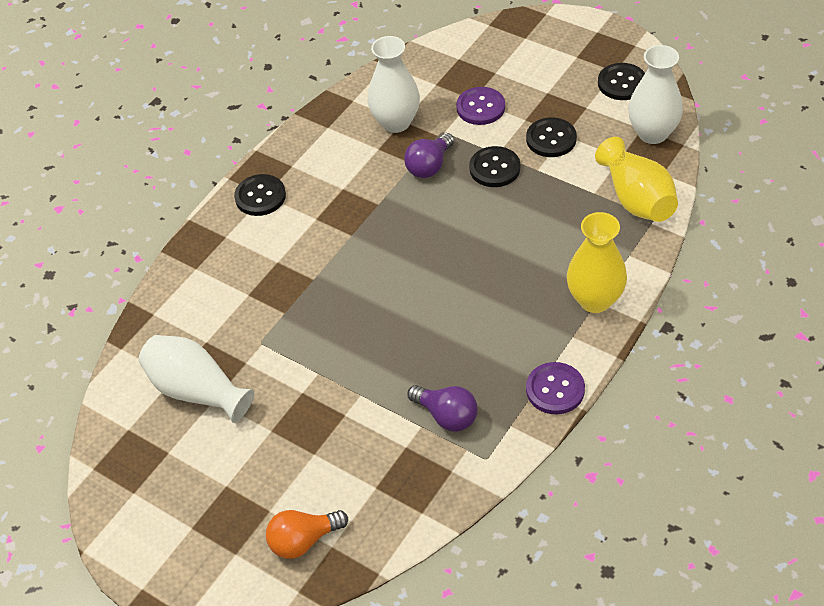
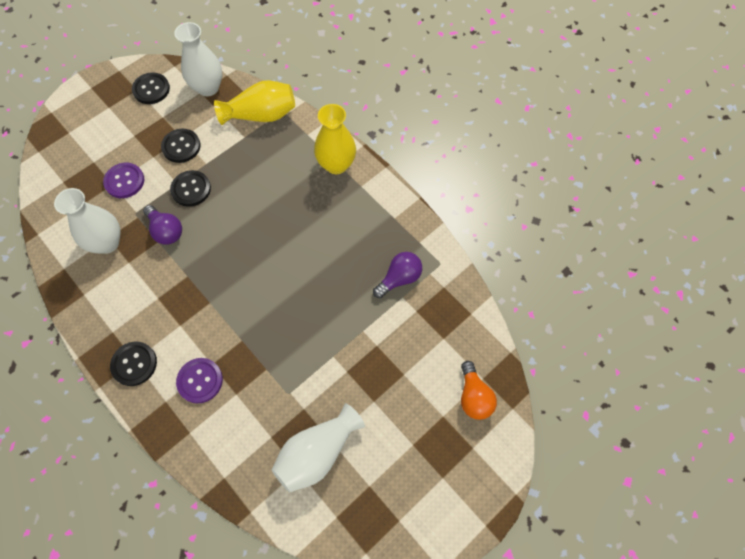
camera: 80 degrees left, 15 degrees up
(555, 389) = (399, 208): purple button -> purple button (200, 381)

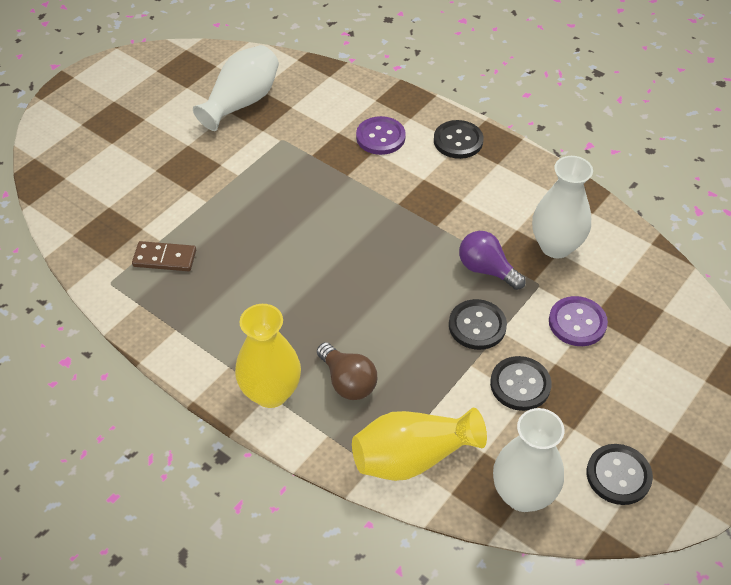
camera: 170 degrees right, 15 degrees down
(287, 164) = (347, 382): none -> brown light bulb
(399, 278) = (164, 258): purple light bulb -> brown domino
(473, 396) = (76, 162): orange light bulb -> none

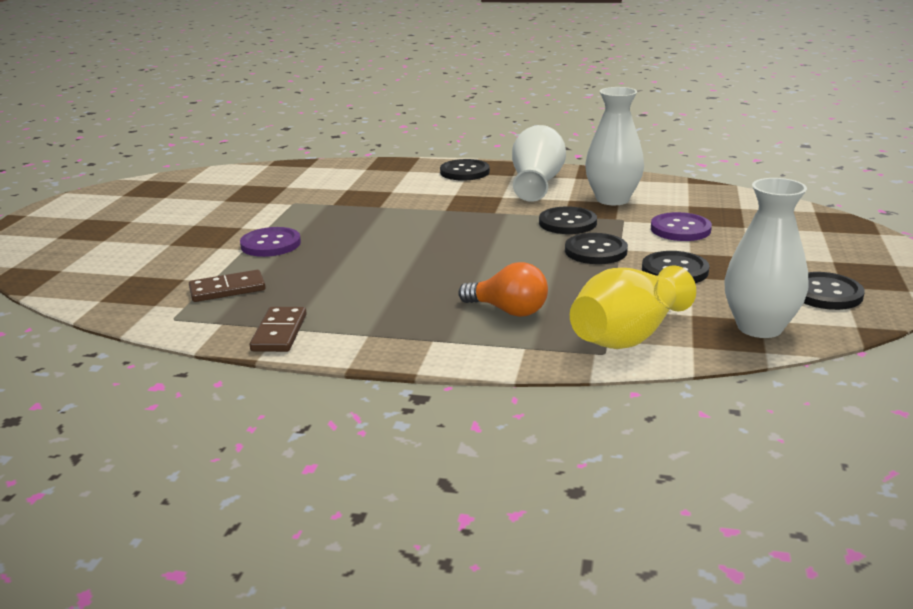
camera: 25 degrees left, 25 degrees down
(170, 335) = (279, 333): none -> brown domino
(242, 102) = (232, 193): white vase -> white vase (537, 183)
(271, 393) = (433, 338): yellow vase -> none
(347, 382) = (508, 311): brown light bulb -> orange light bulb
(380, 137) = (391, 183): purple button -> purple button (270, 244)
(486, 270) = (567, 223): purple light bulb -> black button

